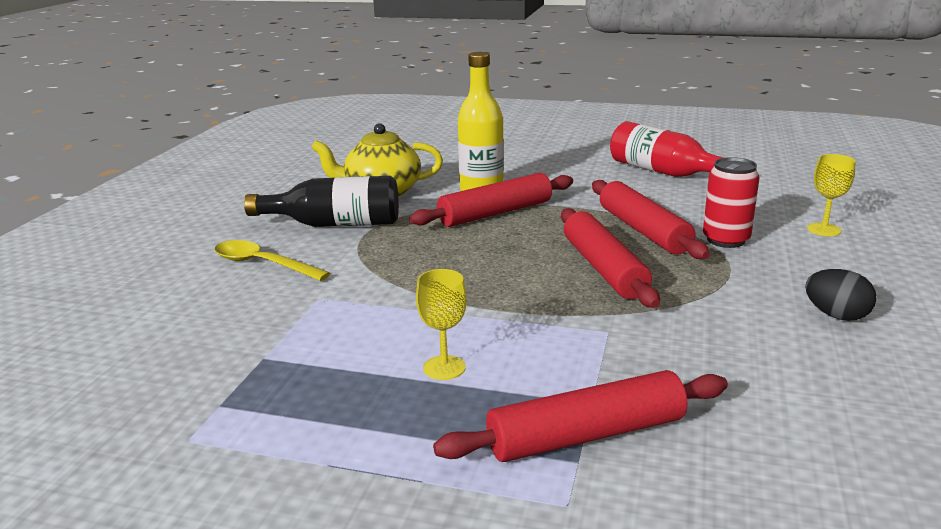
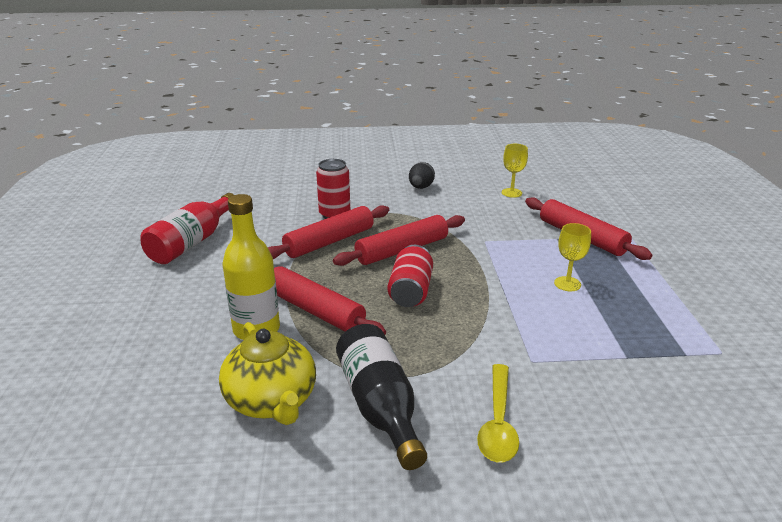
camera: 110 degrees left, 5 degrees up
(500, 259) = (410, 291): none -> red can
(824, 229) = (305, 188): yellow goblet -> yellow goblet (511, 193)

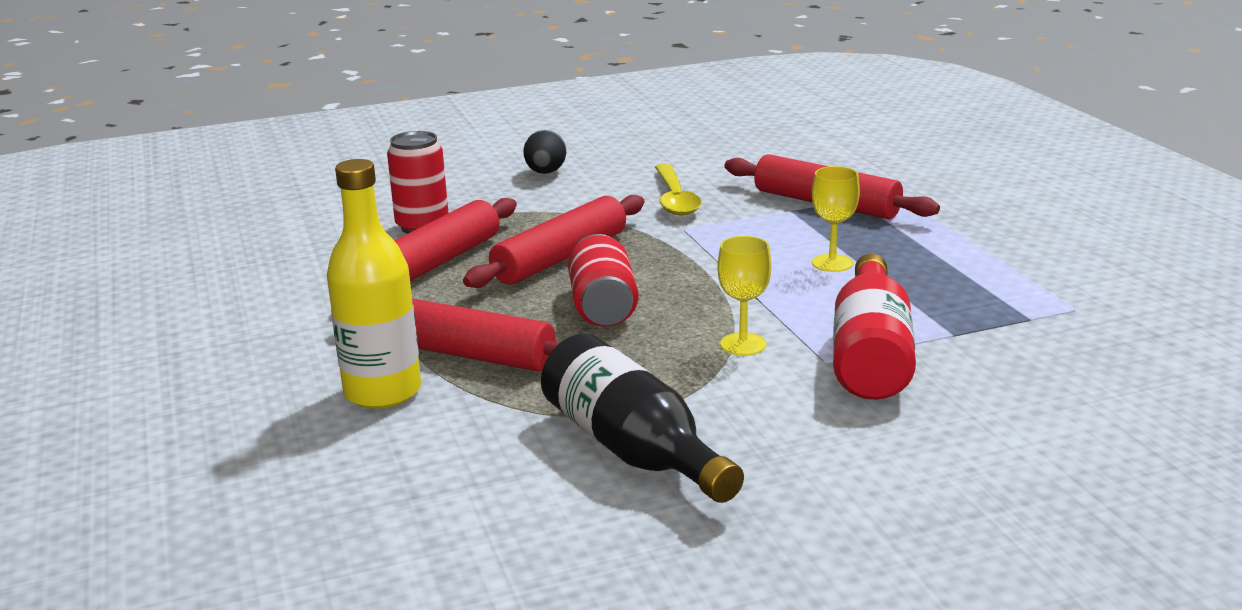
camera: 15 degrees left, 5 degrees down
(192, 242) = (195, 297): red bottle -> red bottle (870, 355)
(272, 401) = (462, 473): yellow teapot -> none
(498, 423) = (812, 437): yellow spoon -> yellow spoon (675, 199)
(511, 193) = (693, 162): yellow goblet -> yellow goblet (743, 344)

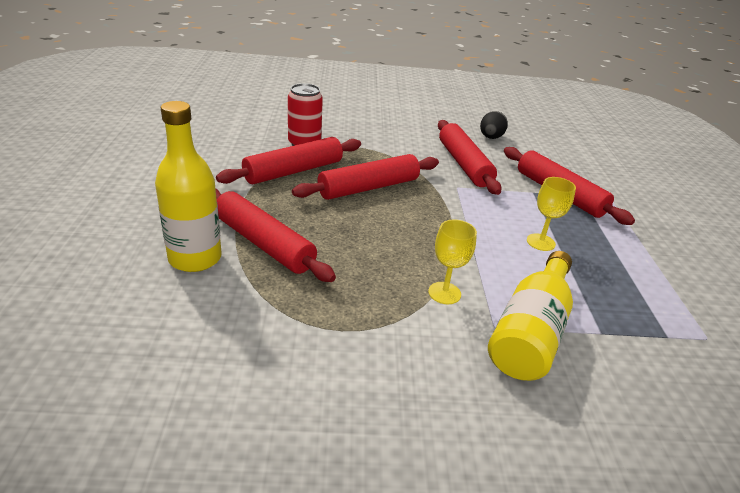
camera: 15 degrees right, 10 degrees up
(545, 173) = (398, 126): black egg -> black egg (490, 137)
(602, 307) = (371, 233): red can -> none
(633, 449) = (316, 364): black bottle -> none
(675, 199) = (463, 164): yellow spoon -> red rolling pin
(870, 355) = (530, 332): red bottle -> yellow bottle

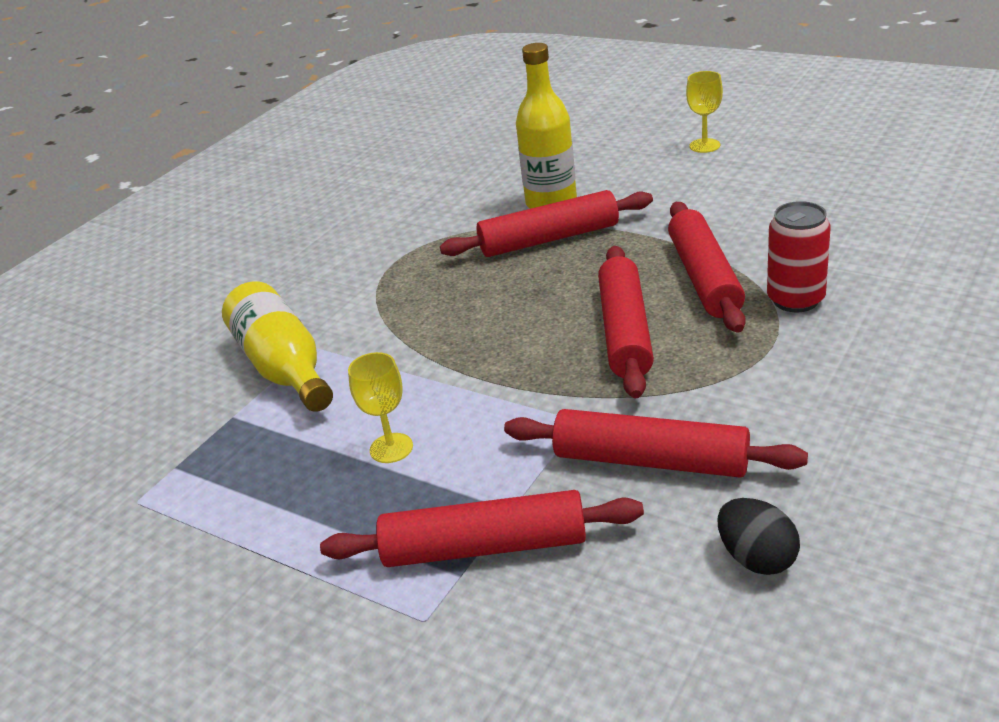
camera: 130 degrees right, 0 degrees up
(444, 293) = (381, 331): yellow goblet -> yellow goblet (704, 146)

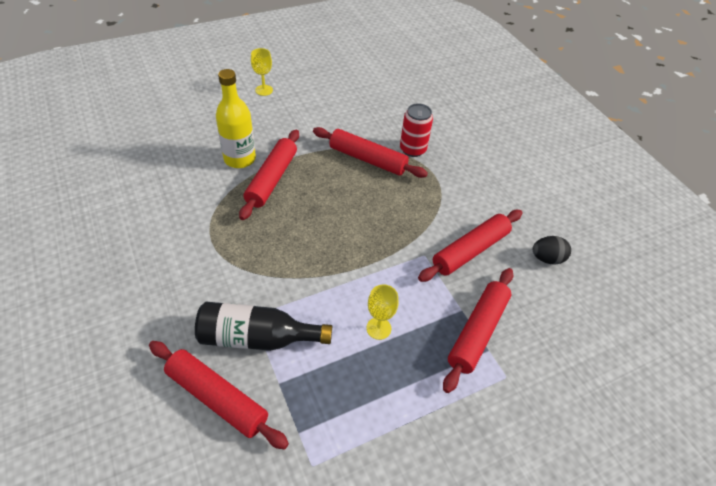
camera: 65 degrees left, 15 degrees up
(284, 367) = (257, 338): yellow bottle -> black bottle
(625, 332) = (378, 204): red rolling pin -> red rolling pin (217, 398)

